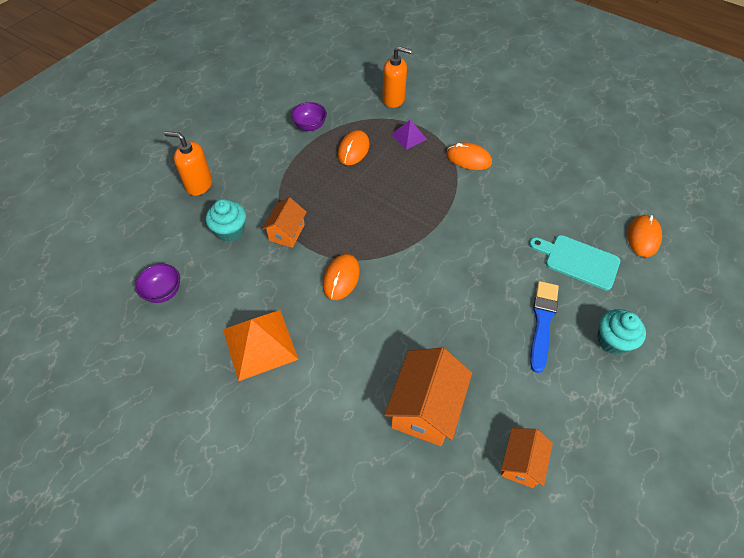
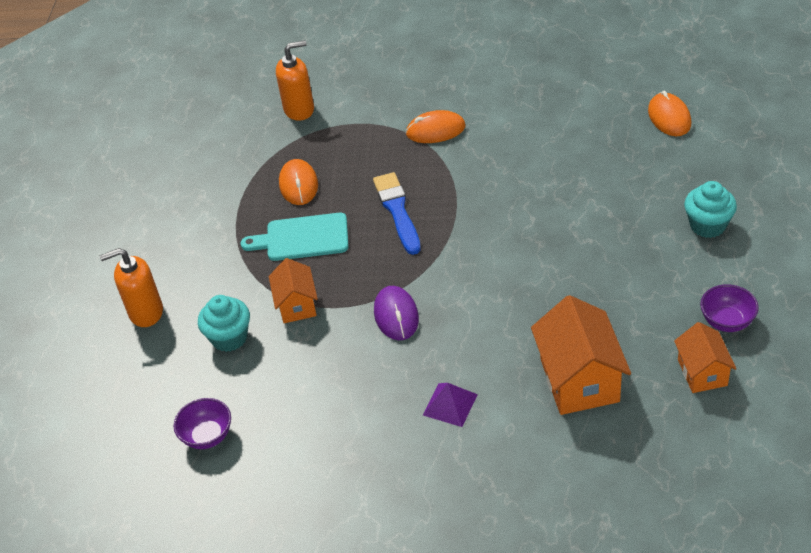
camera: 25 degrees left, 10 degrees down
(260, 344) = (363, 421): orange pyramid -> none
(310, 126) = (224, 185): purple bowl -> purple bowl (726, 321)
(341, 278) = (396, 315): orange mouse -> purple mouse
(408, 136) = (350, 140): purple pyramid -> purple pyramid (450, 404)
(542, 322) = (631, 245): blue brush -> blue brush (397, 211)
(578, 261) = (624, 171): turquoise cutting board -> turquoise cutting board (302, 238)

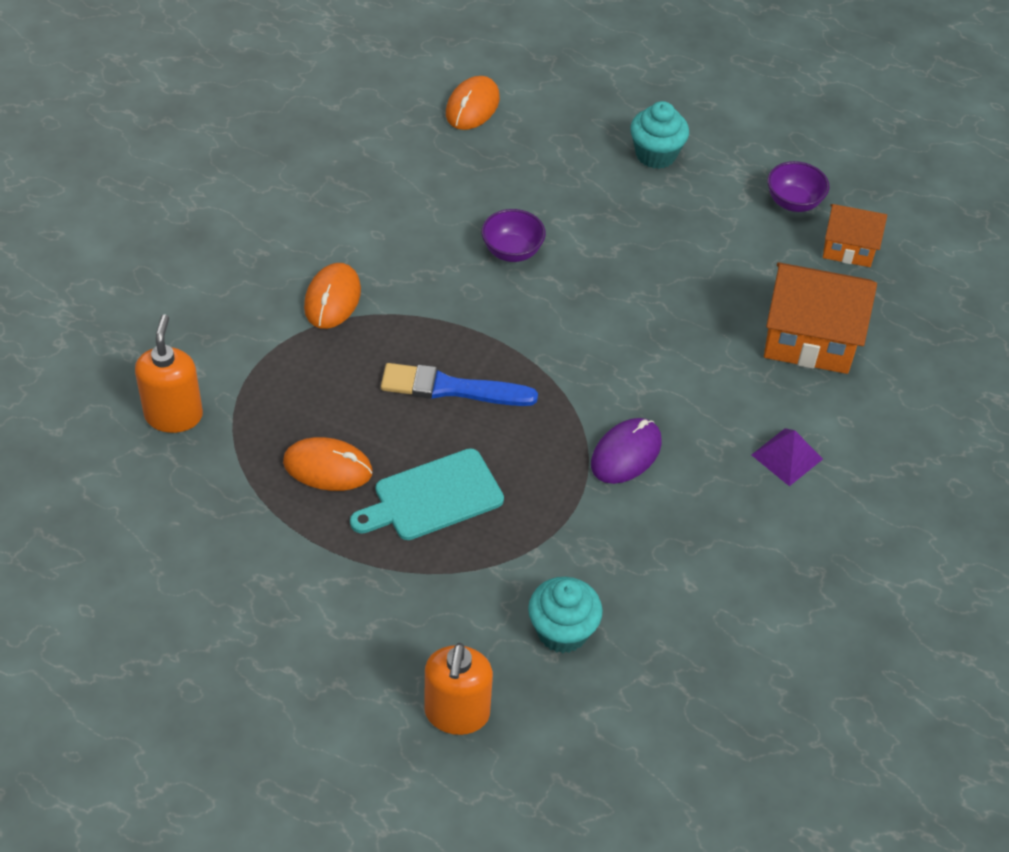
camera: 75 degrees left, 5 degrees up
(207, 436) = (715, 705): purple bowl -> purple bowl (512, 251)
(296, 305) = (549, 543): orange house -> none
(302, 238) = (433, 497): turquoise cutting board -> turquoise cutting board turned 45 degrees clockwise
(396, 315) = (626, 454): purple mouse -> purple mouse turned 60 degrees counterclockwise
(669, 117) = (472, 106): orange mouse -> orange mouse turned 75 degrees counterclockwise

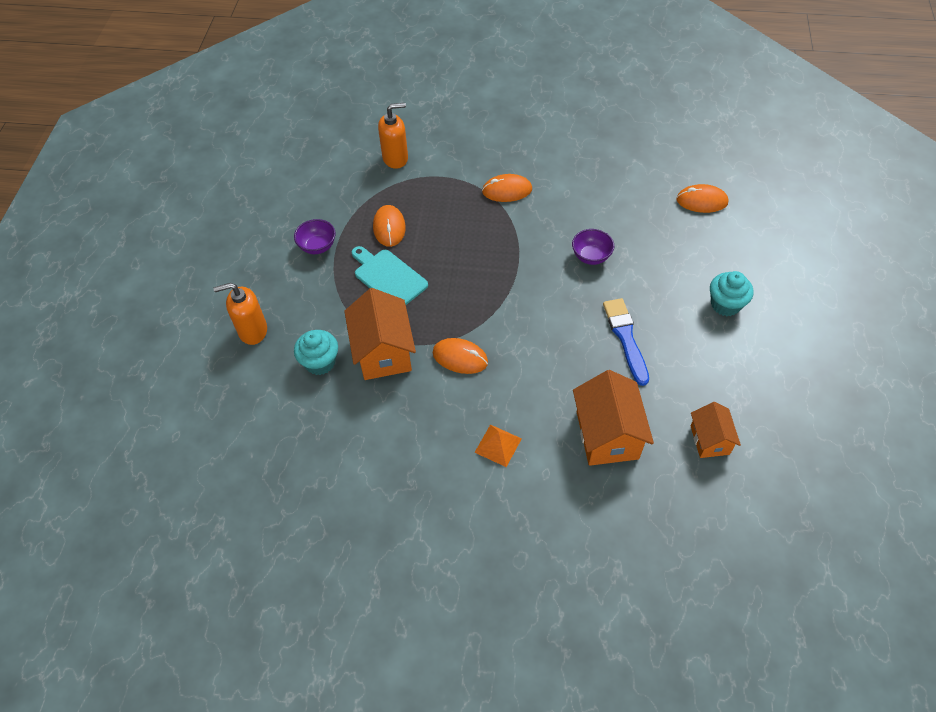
camera: 75 degrees right, 5 degrees up
(452, 388) = (469, 261): blue brush -> blue brush (626, 338)
(577, 543) = (383, 352): none -> orange house
(626, 454) = (460, 357): purple mouse -> orange mouse
(787, 456) = (498, 445): purple pyramid -> orange pyramid
(793, 202) = (734, 395): purple bowl -> purple bowl (317, 246)

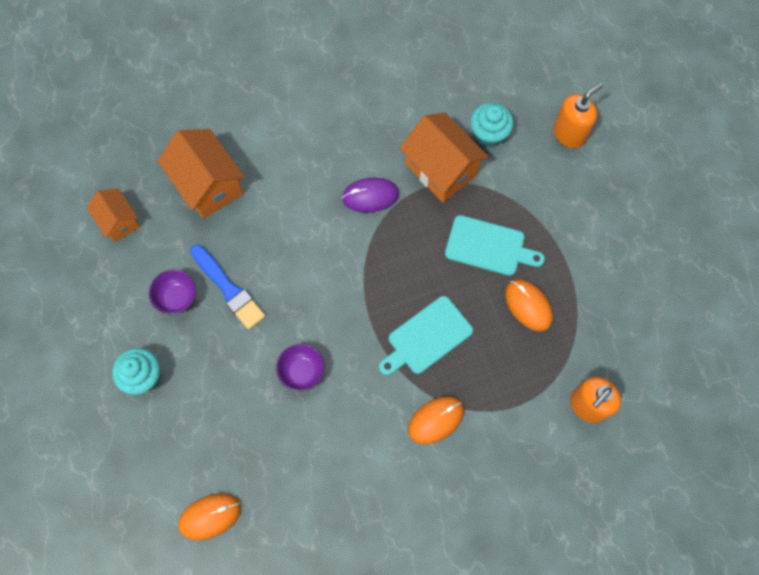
camera: 150 degrees right, 15 degrees up
(317, 246) = (582, 247): purple bowl -> purple bowl (177, 297)
(460, 357) = (370, 196): orange mouse -> purple mouse
(480, 239) = (426, 337): none -> turquoise cutting board
(498, 445) = (295, 134): orange pyramid -> none

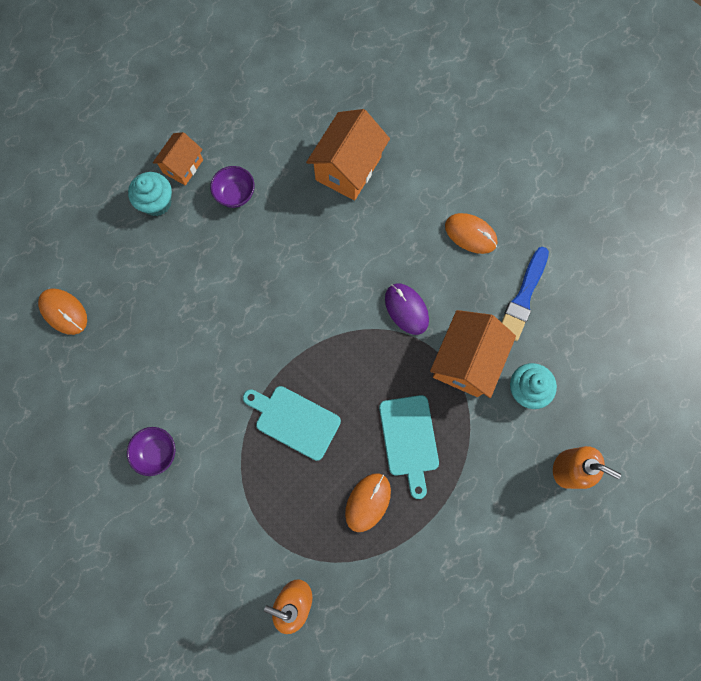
camera: 65 degrees right, 5 degrees up
(119, 221) = (281, 116): orange house -> orange house (183, 166)
(228, 288) = (262, 231): blue brush -> blue brush (523, 297)
(302, 371) = (216, 327): purple bowl -> purple bowl (157, 452)
(436, 420) = (221, 463): orange mouse -> orange mouse (470, 234)

